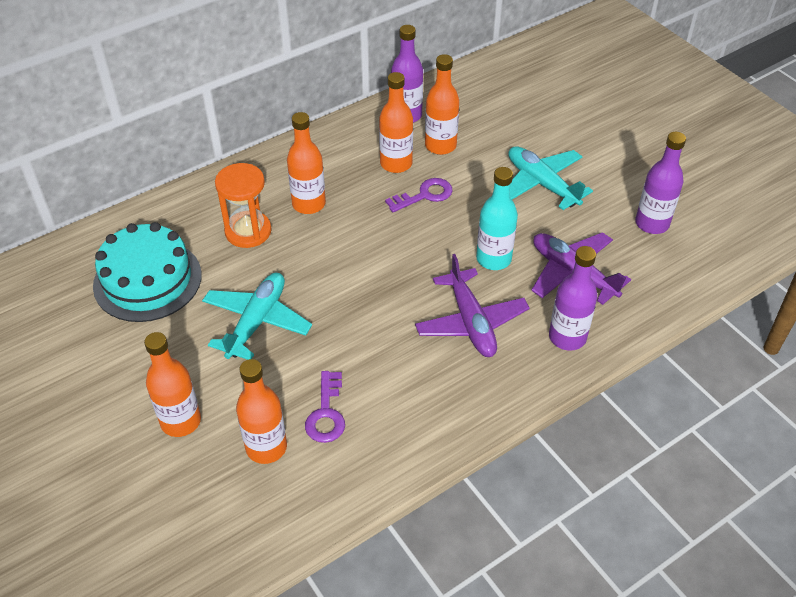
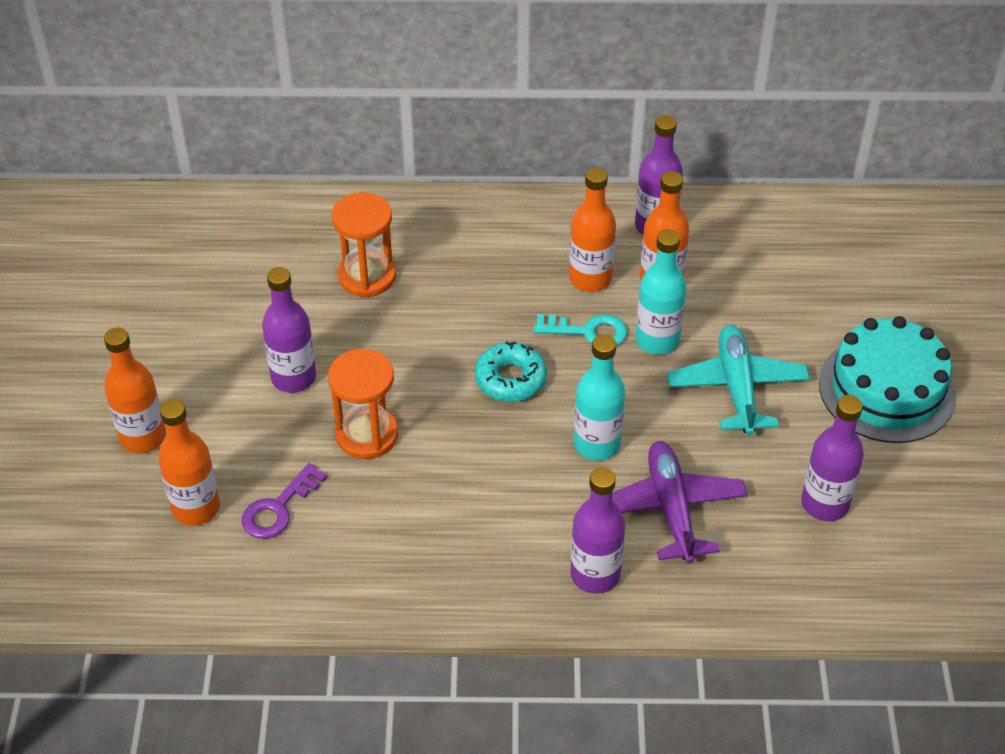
camera: 35 degrees right, 0 degrees up
(147, 280) = (229, 277): turquoise cake -> turquoise cake (886, 389)
(257, 322) = (293, 377): turquoise plane -> purple bottle
(309, 204) = (454, 277): orange bottle -> none
(342, 331) = (367, 435): none -> orange hourglass
(403, 248) = (510, 379): none -> turquoise donut
(424, 195) = (588, 331): purple key -> turquoise key
(470, 180) = (657, 340): none -> turquoise bottle
(471, 322) = (506, 499): purple plane -> none

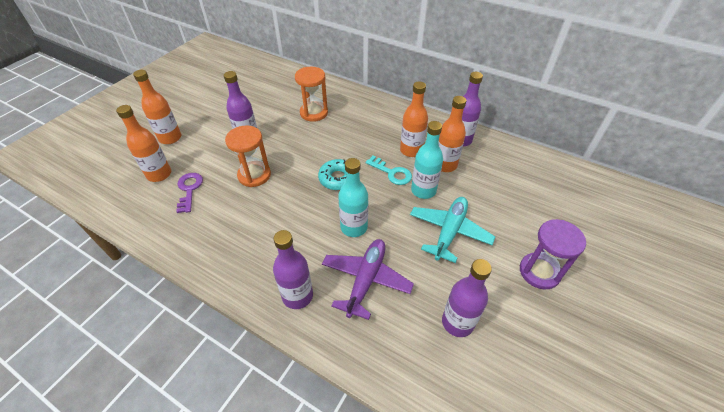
camera: 30 degrees right, 0 degrees up
(278, 508) = (189, 190): purple key -> purple key turned 105 degrees clockwise
(886, 389) = (539, 272): turquoise cake -> purple hourglass

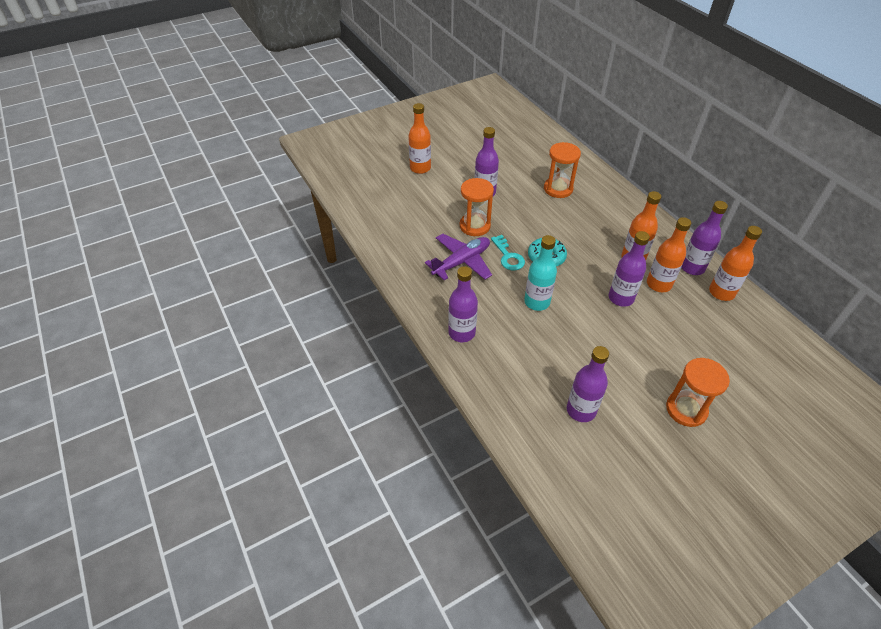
camera: 30 degrees right, 0 degrees up
(159, 174) = (399, 196): orange bottle -> orange bottle (721, 292)
(189, 190) = (416, 218): purple key -> none
(366, 280) = (523, 346): purple plane -> purple plane (461, 262)
(392, 173) = (600, 271): turquoise key -> turquoise key (508, 256)
(423, 190) = (621, 298): turquoise bottle -> purple bottle
(449, 232) = (622, 342): turquoise plane -> none
(539, 272) = (686, 409): purple hourglass -> orange hourglass

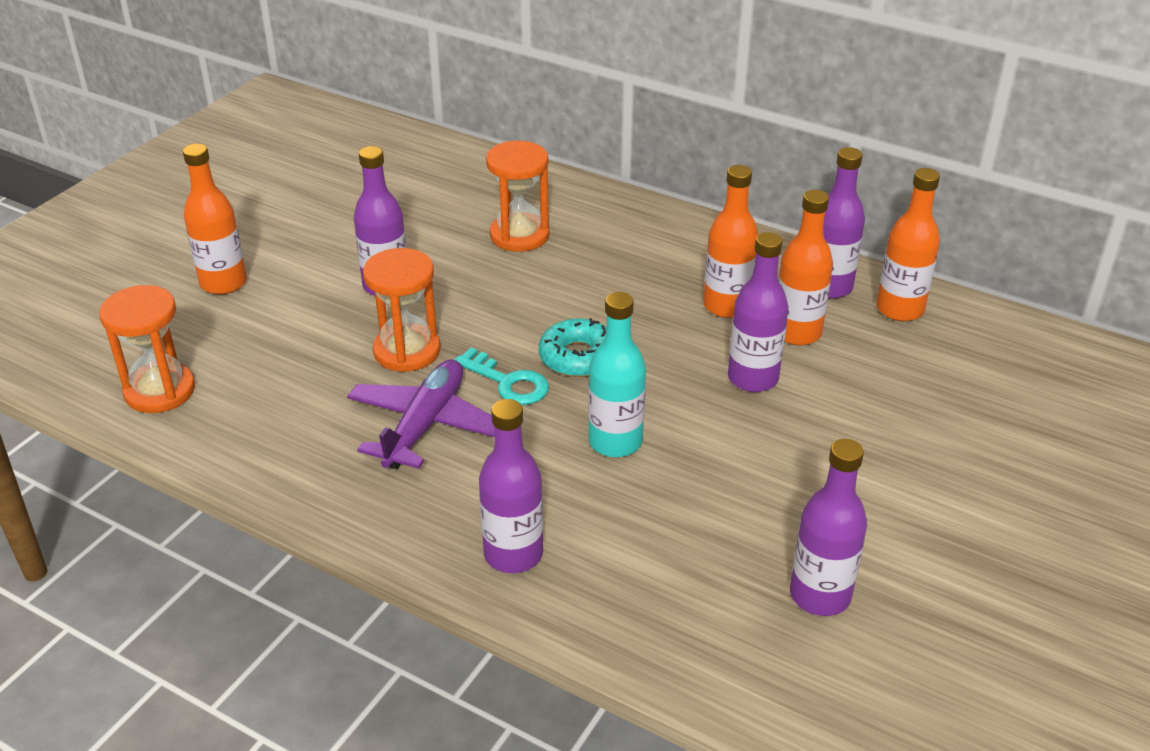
camera: 30 degrees left, 10 degrees down
(686, 409) = (979, 515): orange hourglass -> orange hourglass (160, 391)

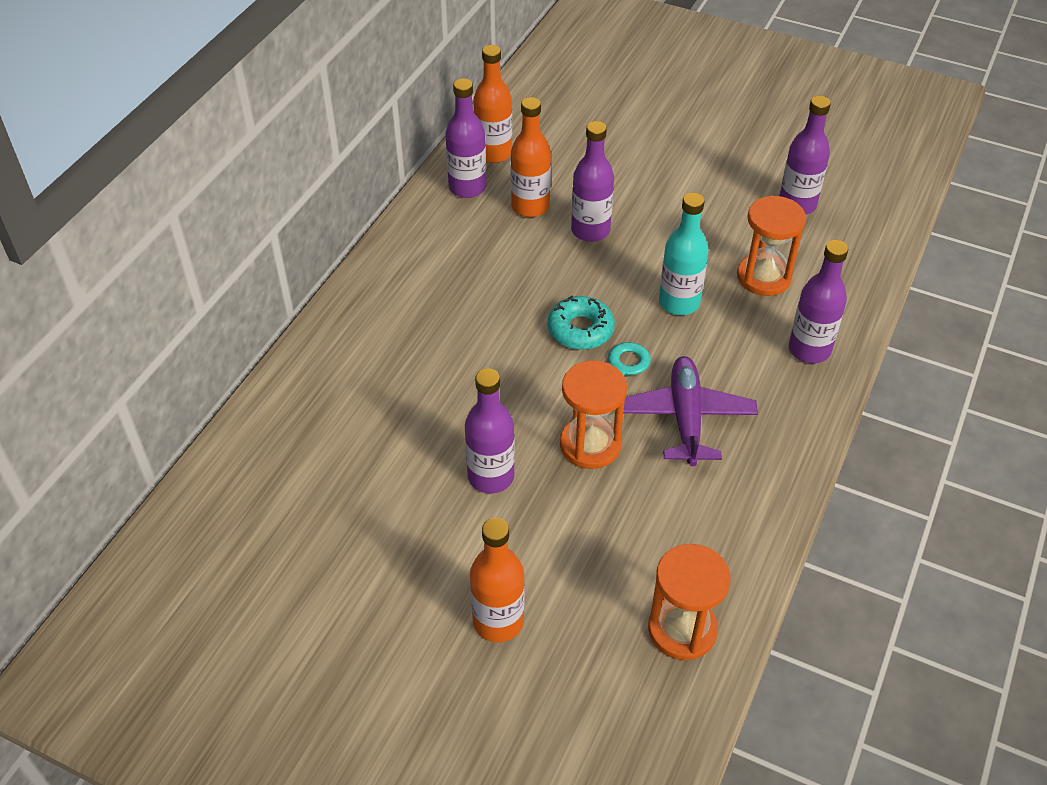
camera: 95 degrees left, 10 degrees up
(425, 425) = (686, 418): purple plane -> purple plane turned 75 degrees clockwise
(519, 235) = (398, 384): orange hourglass -> orange hourglass (763, 277)
(726, 306) = (499, 244): orange bottle -> none

